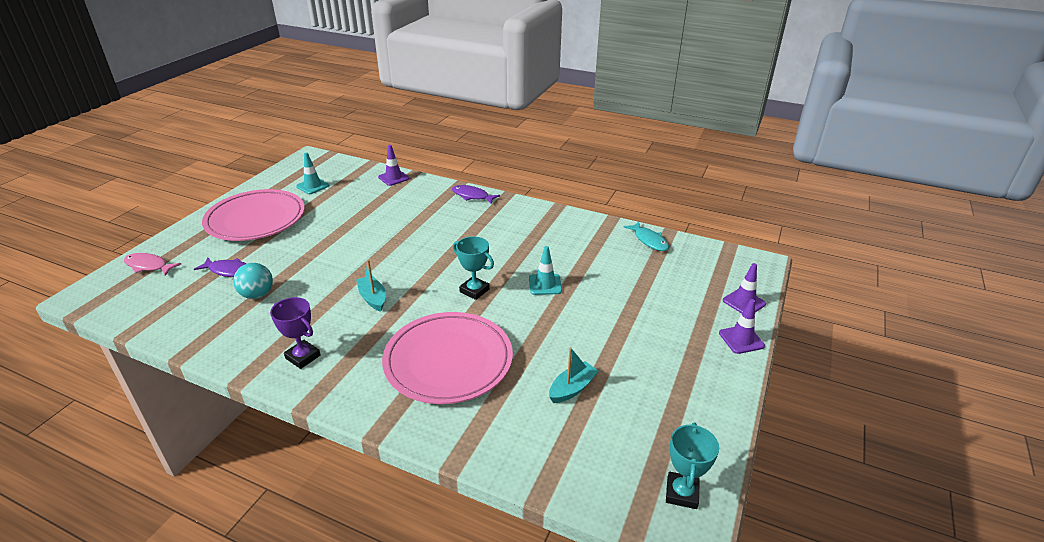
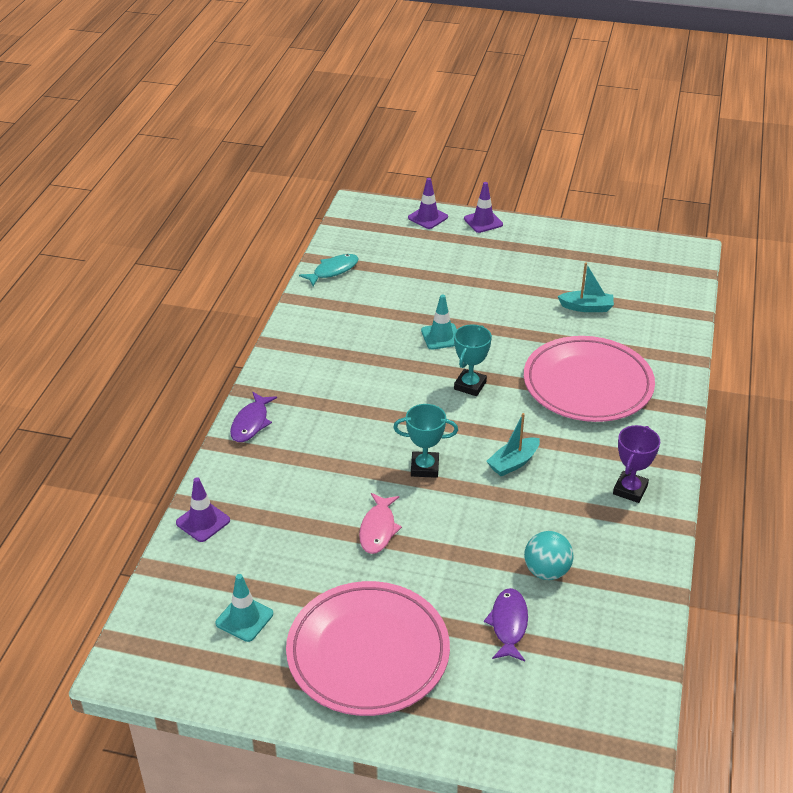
camera: 100 degrees left, 5 degrees up
(148, 266) = (529, 731): pink fish -> pink fish (378, 529)
(572, 388) = (586, 307): turquoise boat -> turquoise boat turned 150 degrees clockwise
(681, 493) = (662, 253): turquoise trophy -> turquoise trophy (424, 467)

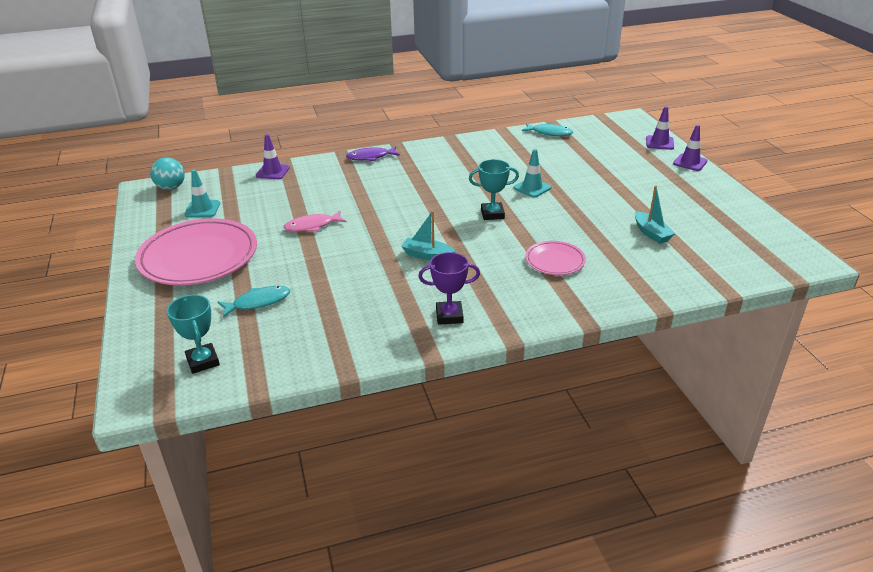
camera: 60 degrees right, 5 degrees down
(424, 467) = (387, 224): turquoise trophy -> turquoise trophy (203, 361)
(508, 624) = (258, 302): purple fish -> turquoise fish
(546, 571) = (324, 303): turquoise ball -> turquoise ball (171, 188)
(587, 384) = (555, 261): pink plate -> pink plate, size x0.50

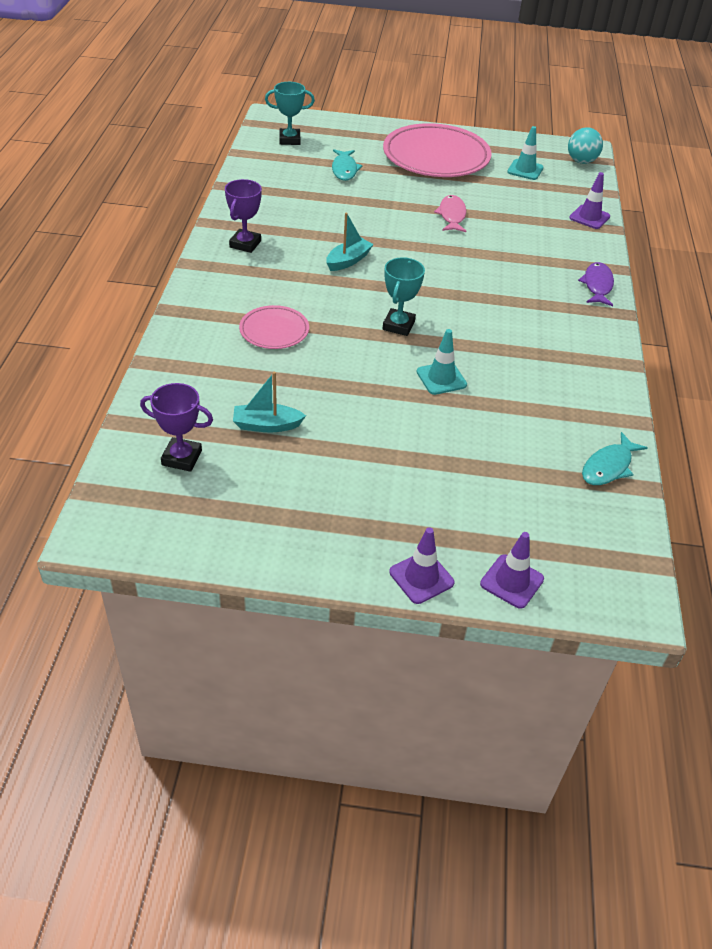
camera: 110 degrees right, 10 degrees up
(719, 253) = (182, 458): none -> purple trophy

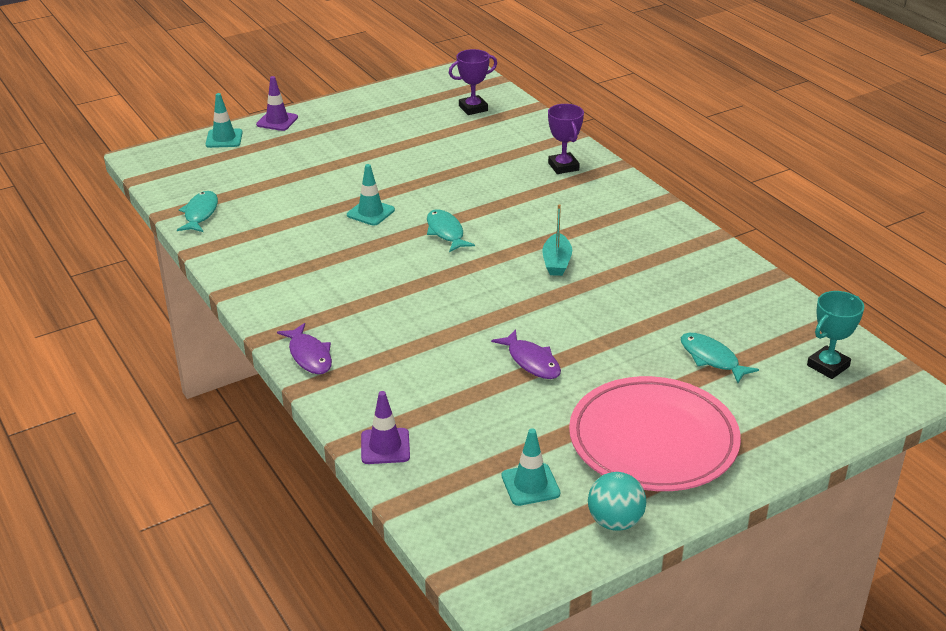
camera: 145 degrees right, 10 degrees down
(245, 244) = (656, 233): purple trophy -> purple trophy (563, 167)
(266, 425) = (450, 140): turquoise boat -> none
(274, 330) = (528, 186): pink plate -> none
(398, 325) = (446, 232): turquoise trophy -> turquoise fish
(452, 215) = (531, 361): pink fish -> purple fish
(512, 581) = (224, 139): purple traffic cone -> turquoise traffic cone
(581, 161) = (477, 552): turquoise ball -> turquoise ball (615, 521)

